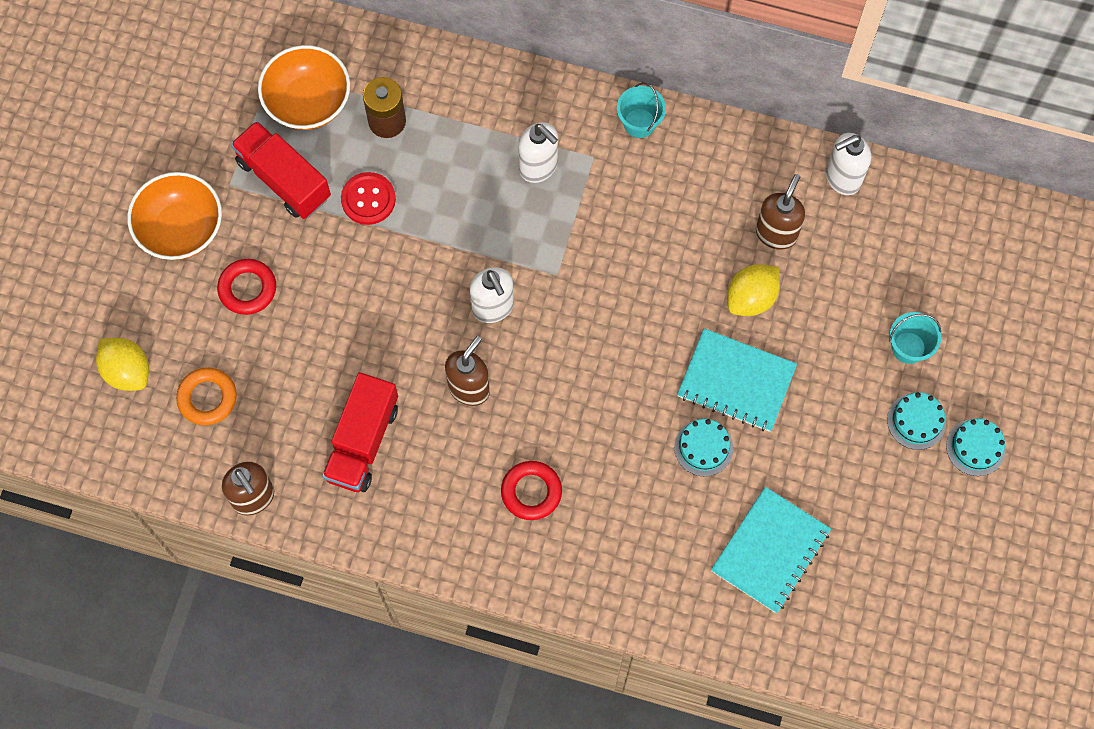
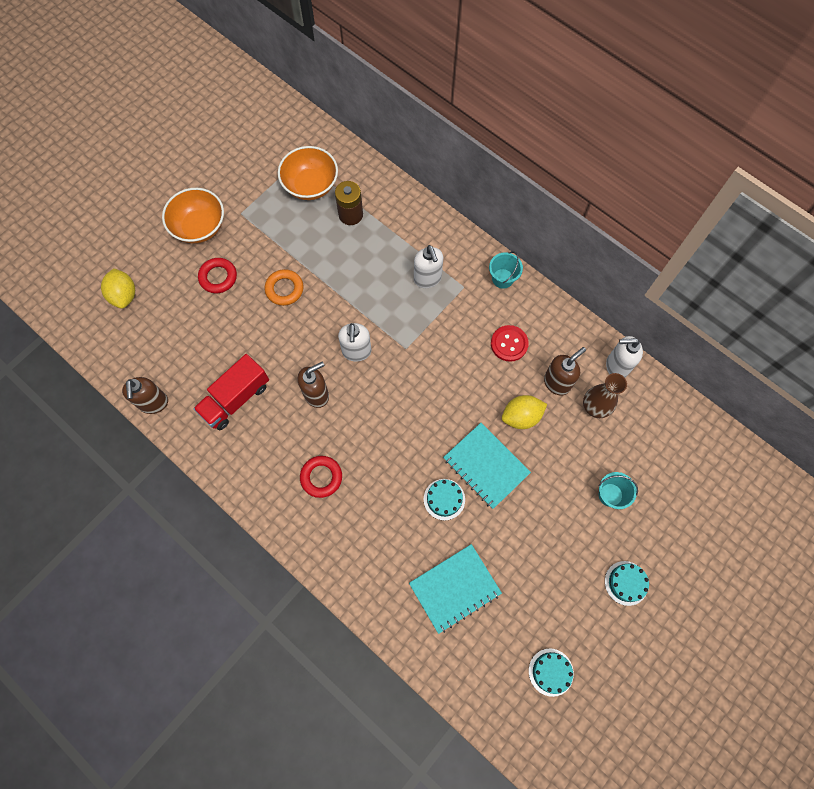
camera: 25 degrees right, 0 degrees up
(207, 398) = (160, 331): orange ring -> orange ring (284, 289)
(284, 179) = (273, 223): red truck -> none
(368, 199) = (316, 255): red button -> red button (509, 344)
(839, 243) = (595, 407): none -> brown vase
(916, 421) = (593, 546): turquoise cake -> turquoise cake (551, 672)

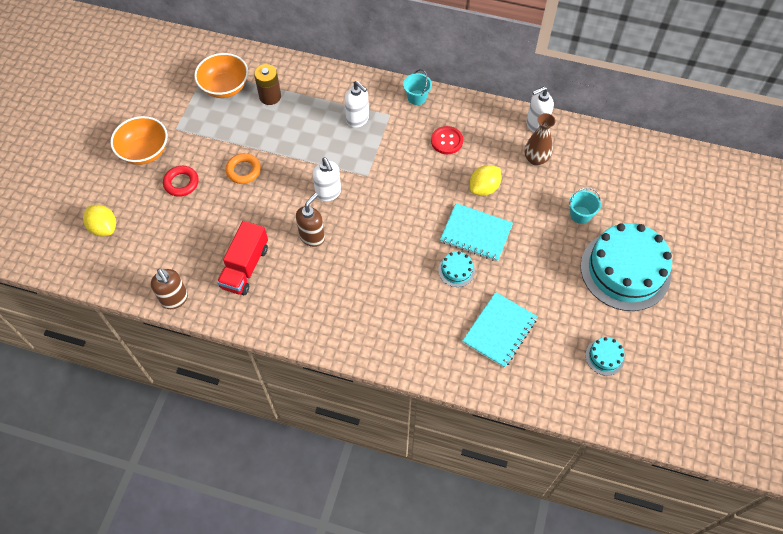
camera: 25 degrees left, 10 degrees down
(321, 477) = (349, 296): red ring -> none
(557, 383) = (498, 154): brown soap dispenser -> none
(626, 583) = (625, 270): turquoise cake -> turquoise cake, size x2.44

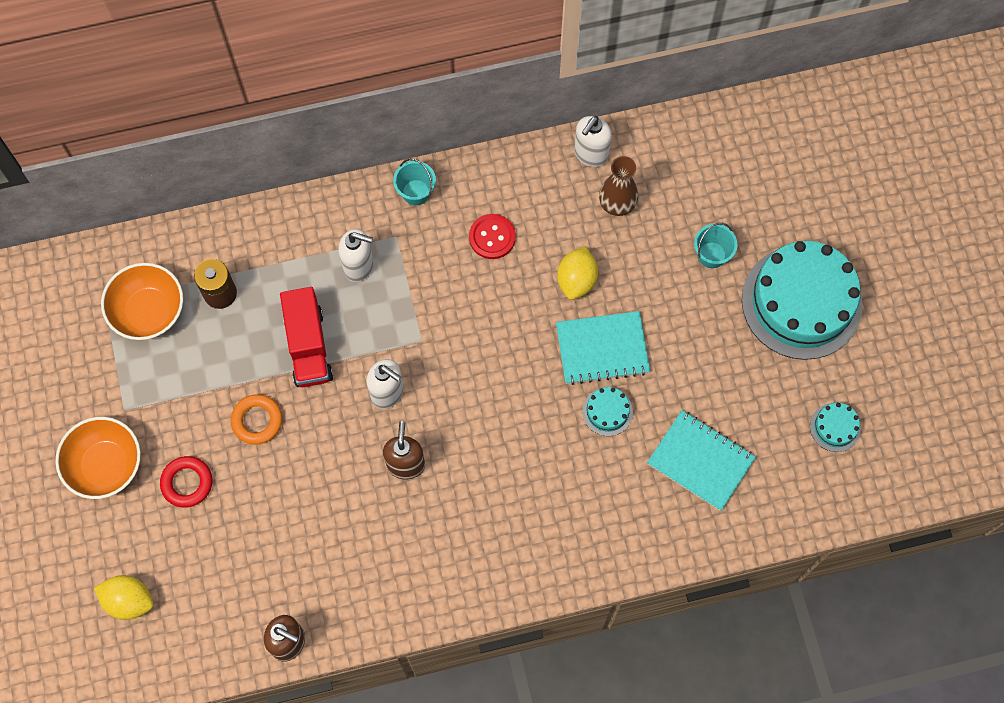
camera: 30 degrees left, 10 degrees up
(245, 267) = (348, 551): red truck -> red truck (308, 346)
(499, 330) = (700, 461): turquoise notebook -> turquoise notebook turned 60 degrees counterclockwise

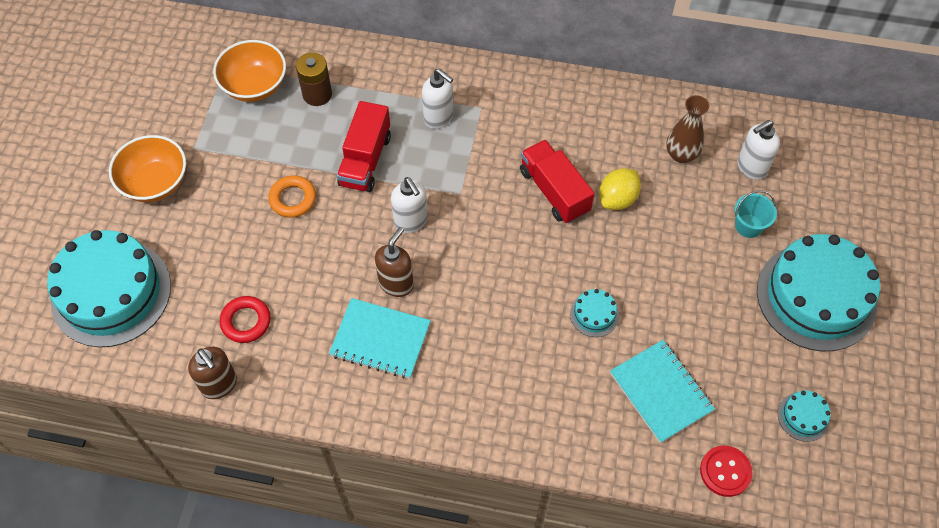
camera: 25 degrees right, 10 degrees down
(129, 600) = (111, 293): yellow lemon -> turquoise cake
(187, 483) = (210, 222): red ring -> red ring (246, 321)
(416, 192) = (514, 82): turquoise bucket -> none
(492, 237) = (561, 138): red button -> red button (725, 471)
(512, 298) = (554, 191): none -> red truck
(590, 154) = (676, 108): white soap dispenser -> white soap dispenser (751, 167)
(602, 348) = (614, 261): turquoise notebook -> turquoise notebook (380, 339)

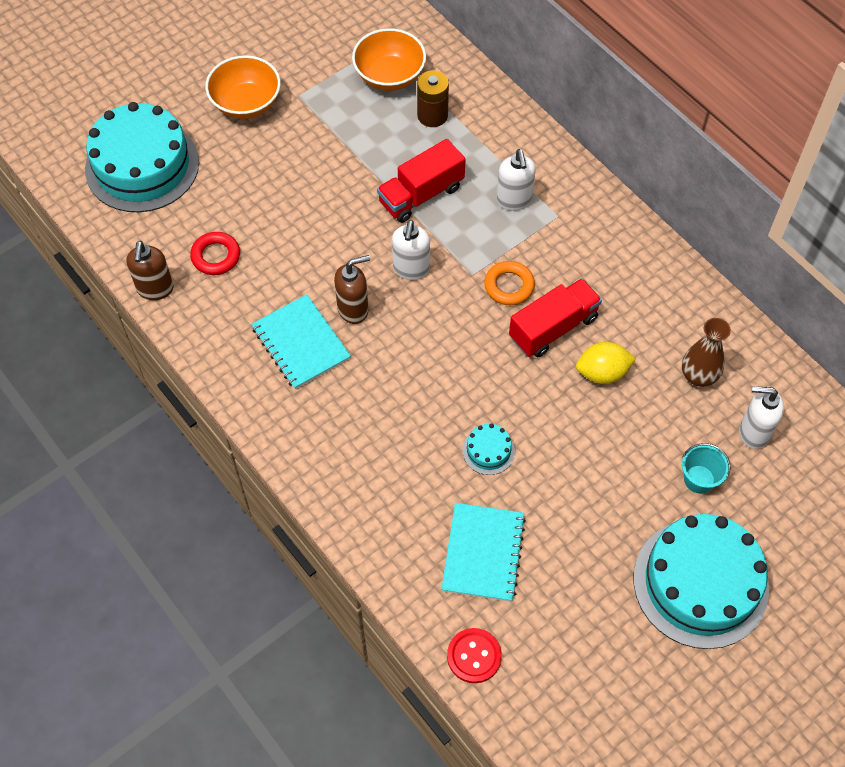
camera: 40 degrees right, 0 degrees up
(293, 199) = (336, 187): orange ring -> orange ring (509, 286)
(554, 191) = (553, 328): red truck -> red truck turned 45 degrees clockwise
(803, 416) = (586, 668): turquoise cake -> none

